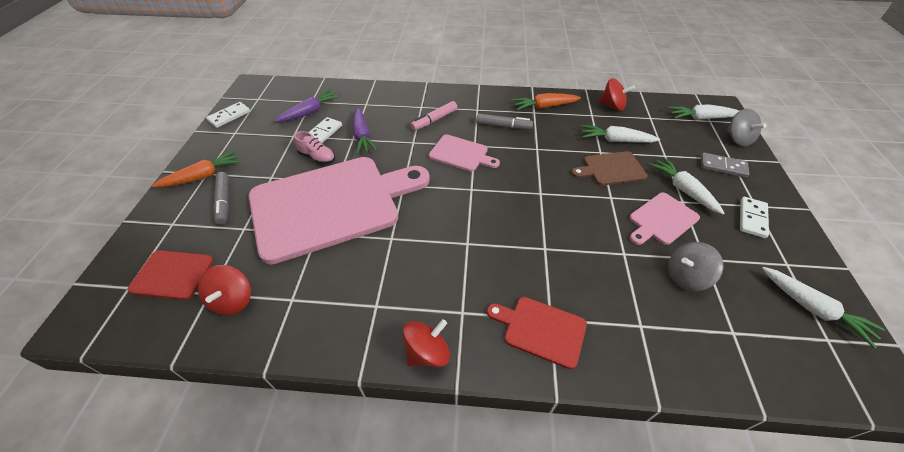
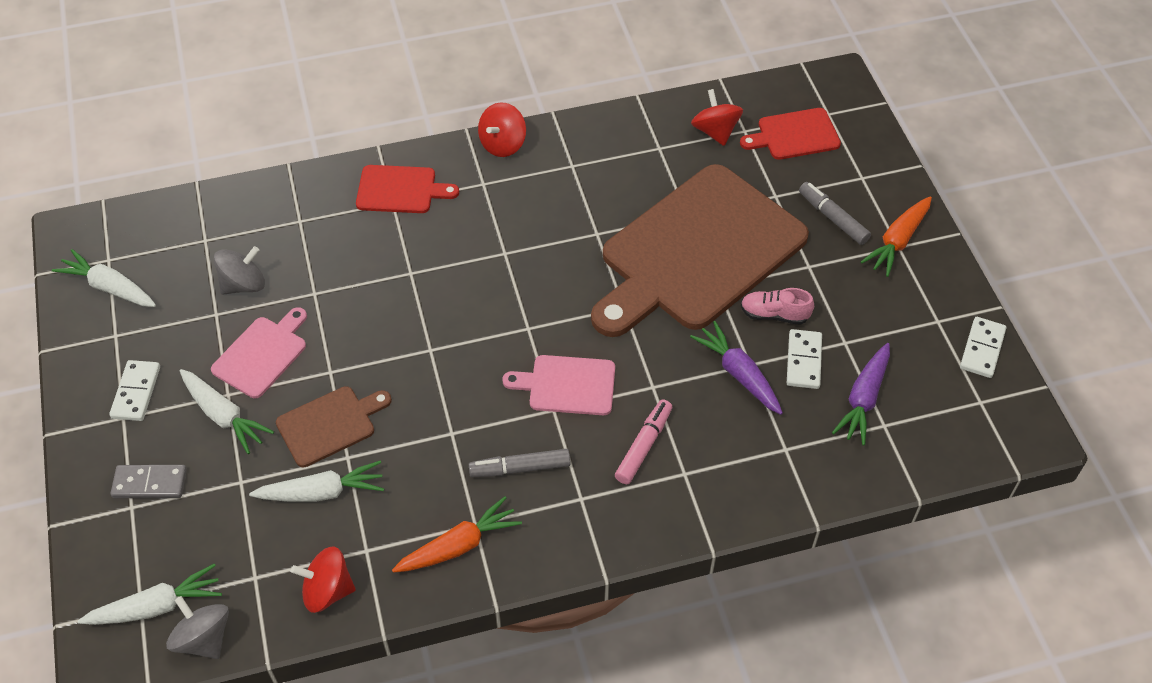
camera: 160 degrees right, 5 degrees up
(331, 205) = (697, 252): pink cutting board -> brown cutting board
(737, 139) = (103, 564): grey spinning top -> grey spinning top (204, 638)

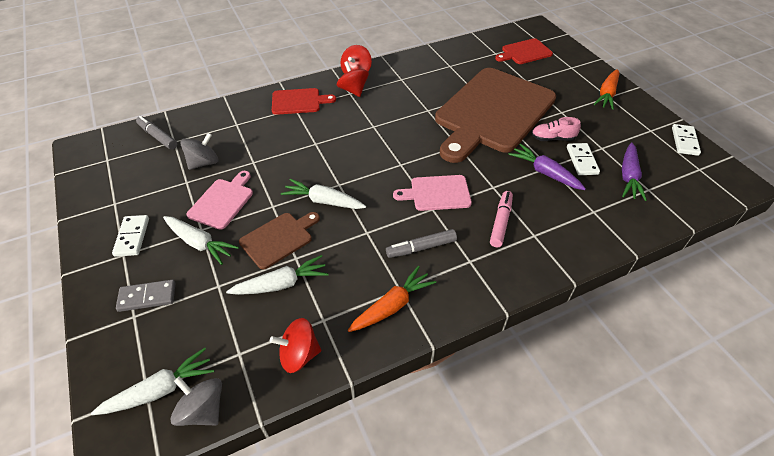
camera: 10 degrees left, 5 degrees down
(109, 287) = (108, 175): white carrot -> white carrot (323, 201)
(715, 132) = (479, 55): red spinning top -> red spinning top (353, 90)
(832, 218) = (564, 87): grey marker -> grey marker (158, 136)

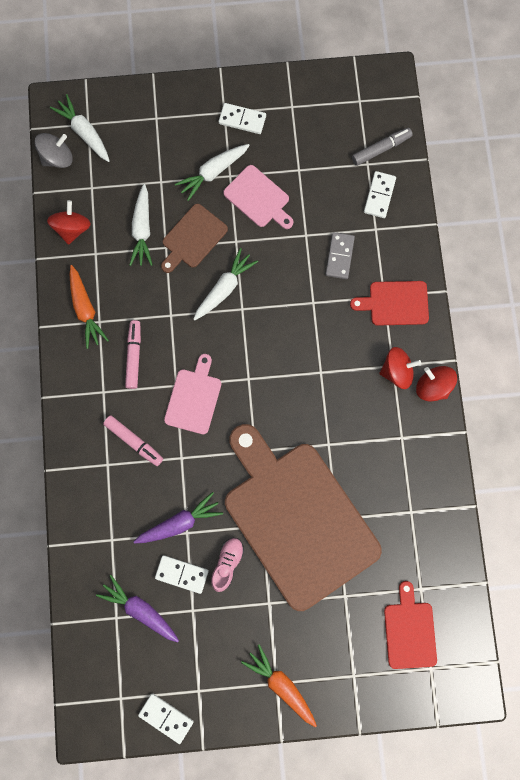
camera: 110 degrees right, 30 degrees up
(147, 297) = (171, 128): grey domino -> grey domino (339, 256)
(160, 390) = (84, 132): white carrot -> white carrot turned 150 degrees clockwise
(203, 163) = (321, 188): grey spinning top -> none
(204, 128) = (379, 195): none -> white domino
(279, 239) = (193, 238): brown cutting board -> brown cutting board turned 60 degrees clockwise
(298, 101) = (395, 303): red cutting board -> red cutting board turned 75 degrees clockwise
(421, 248) = (134, 356): grey marker -> pink marker

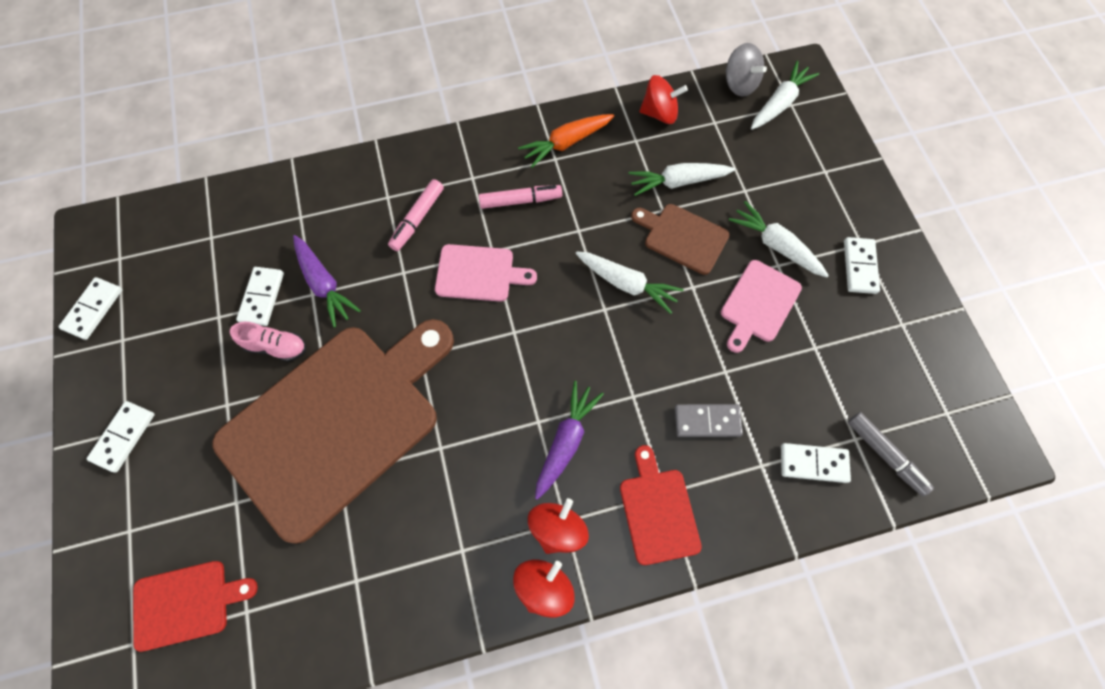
camera: 80 degrees right, 10 degrees down
(140, 609) = (220, 260): purple carrot -> purple carrot (566, 441)
(281, 684) = (123, 437): orange carrot -> white domino
(396, 371) = (557, 528): red spinning top -> red spinning top turned 135 degrees counterclockwise

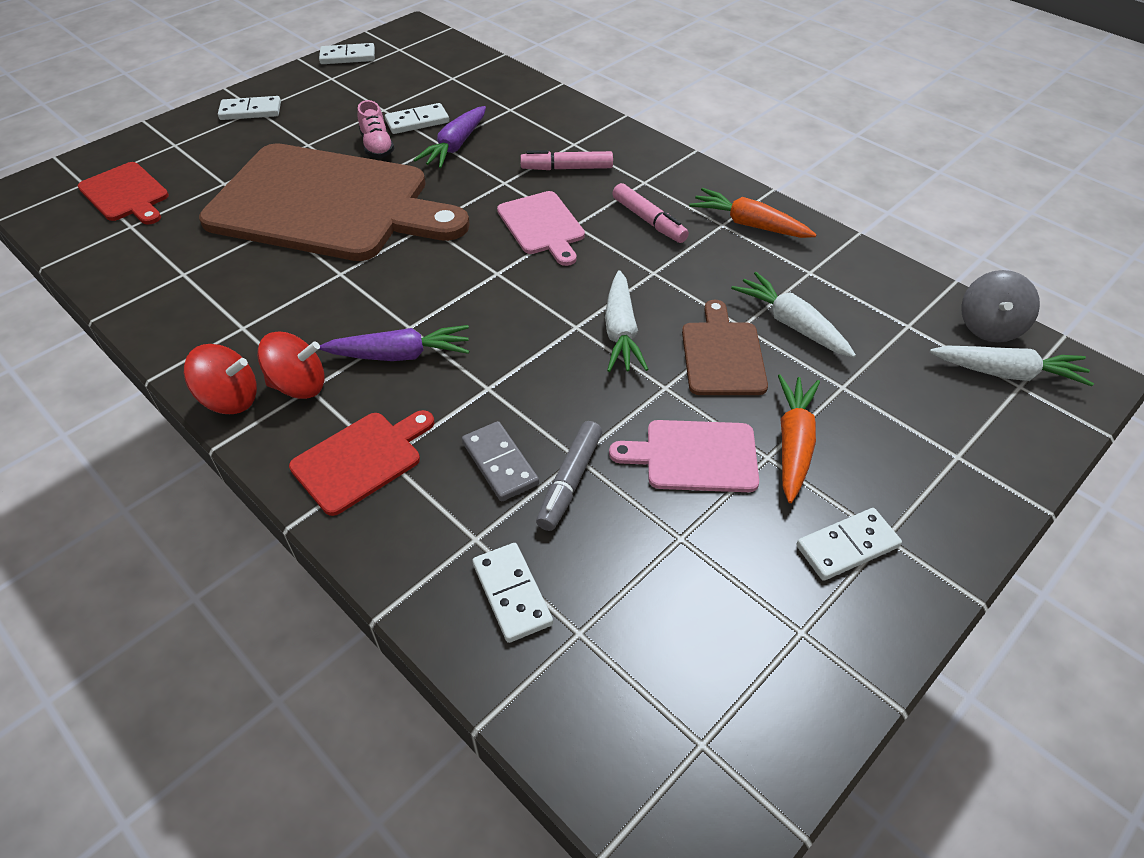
camera: 60 degrees right, 20 degrees down
(659, 113) = (866, 276): red spinning top -> none
(775, 245) = (793, 443): white carrot -> orange carrot
(885, 455) = (578, 678): grey marker -> grey marker (570, 481)

